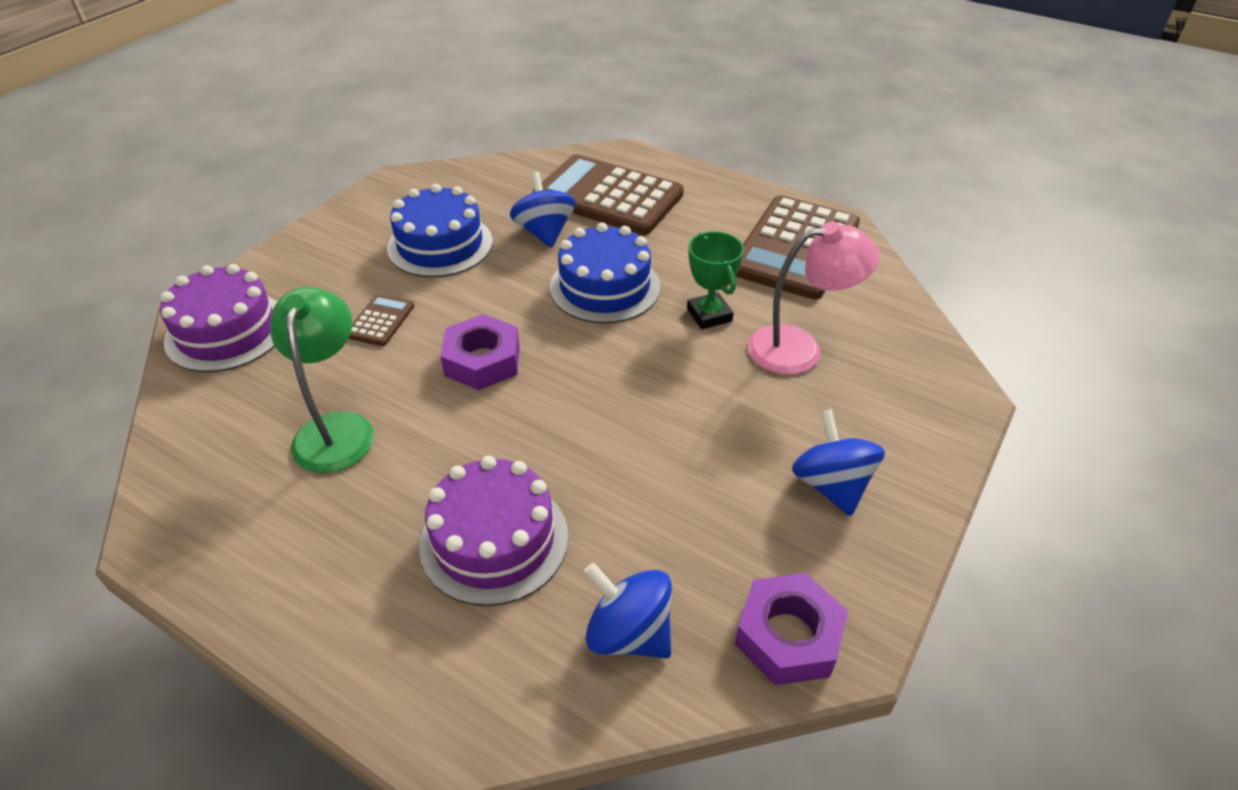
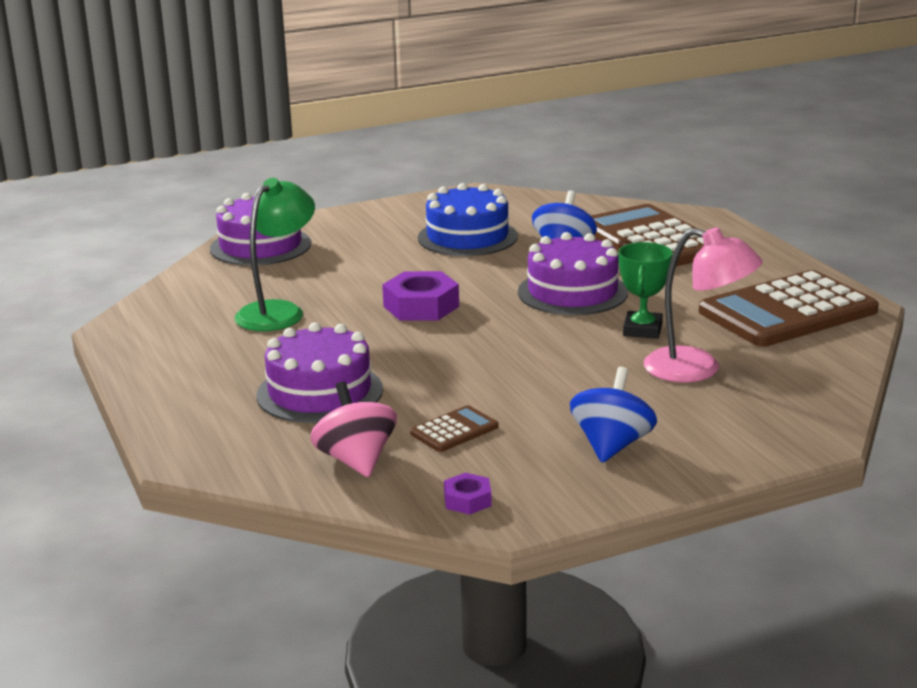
camera: 35 degrees right, 20 degrees down
(380, 320) = (372, 267): brown calculator -> brown calculator (454, 430)
(605, 287) = (572, 292): blue cake -> purple cake
(629, 633) = (356, 460): blue spinning top -> pink spinning top
(788, 636) = (467, 500): purple nut -> purple nut, size x0.53

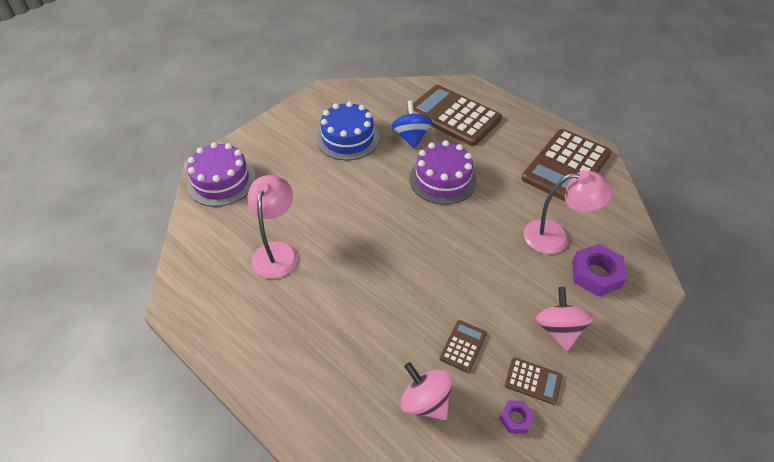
camera: 25 degrees left, 25 degrees up
(278, 311) = (277, 251): green lamp -> pink lamp
(320, 392) = (357, 333): purple cake -> none
(421, 306) = (364, 219): purple nut -> purple nut (596, 274)
(526, 477) = (533, 381): none -> brown calculator
(611, 445) = (558, 329): blue spinning top -> pink spinning top
(642, 330) = (503, 206): green trophy -> none

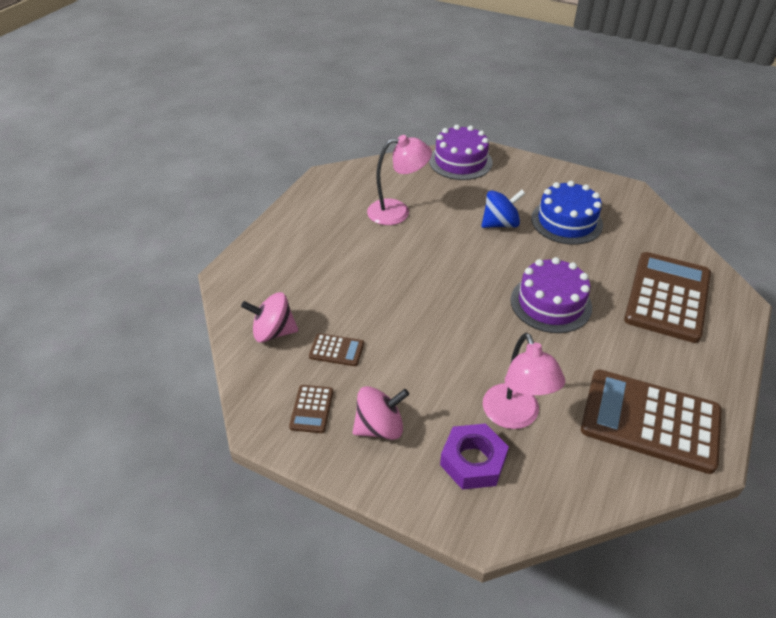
camera: 75 degrees right, 5 degrees down
(411, 137) = (602, 267): blue spinning top -> blue spinning top (500, 224)
(425, 401) = (273, 332): pink spinning top -> pink spinning top turned 120 degrees counterclockwise
(515, 418) = (268, 399): purple nut -> none

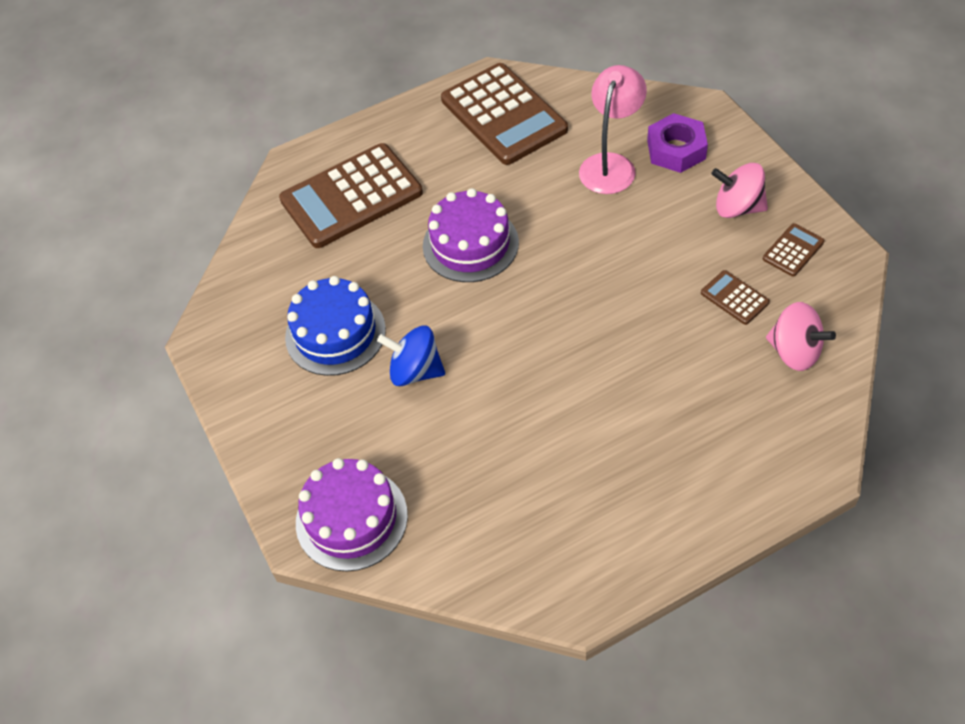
camera: 140 degrees left, 10 degrees up
(397, 211) = (525, 463): pink lamp -> none

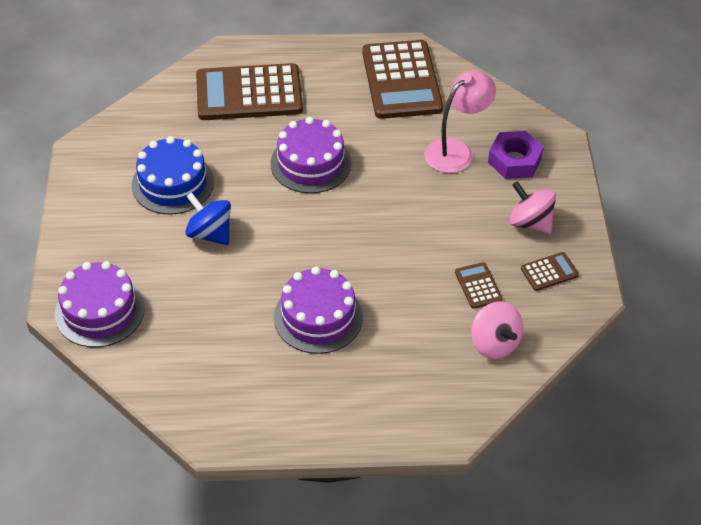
camera: 20 degrees right, 5 degrees down
(596, 409) = (318, 317): none -> purple cake

